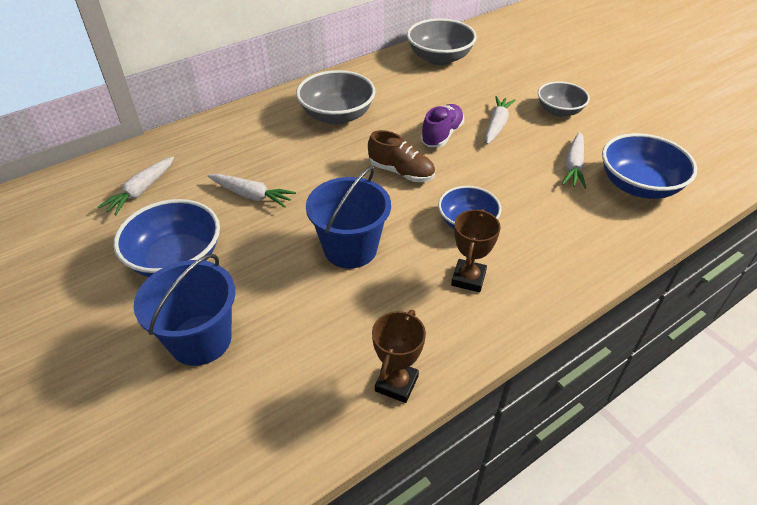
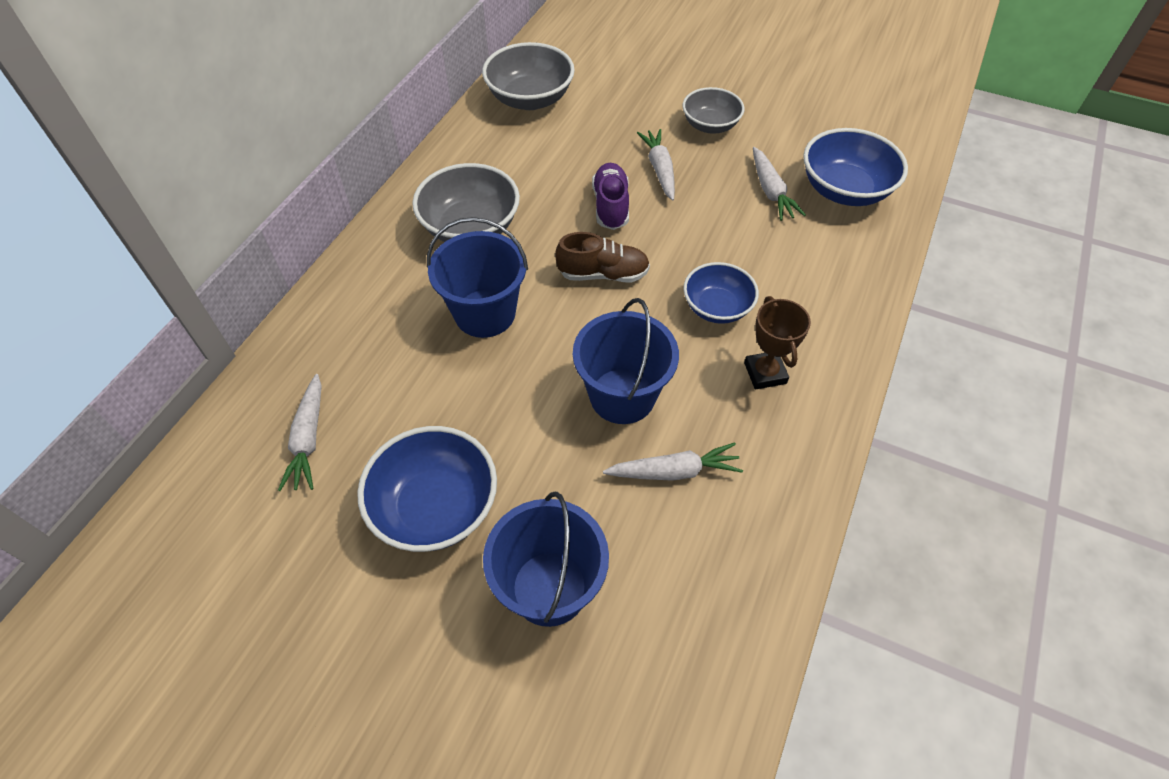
camera: 30 degrees left, 10 degrees up
(252, 195) = (456, 381): white carrot -> white carrot (674, 471)
(303, 165) = (485, 313): none -> blue bucket
(396, 383) = (783, 525): brown trophy -> none

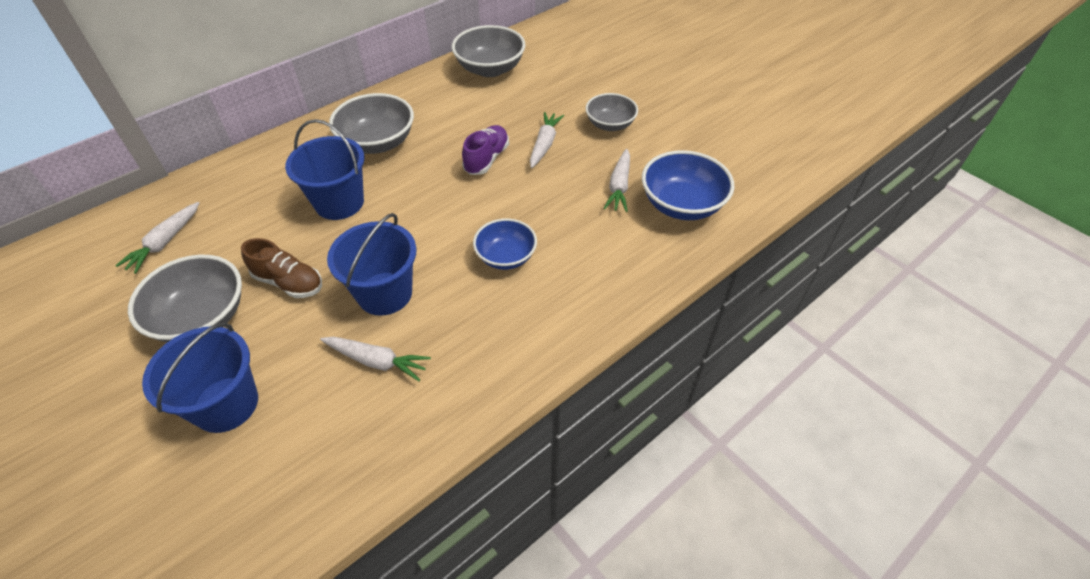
camera: 25 degrees right, 5 degrees down
(435, 507) = (202, 318): blue bowl -> grey bowl
(603, 274) = (442, 204): brown shoe -> brown shoe (289, 282)
(765, 373) = (503, 318): brown trophy -> none

